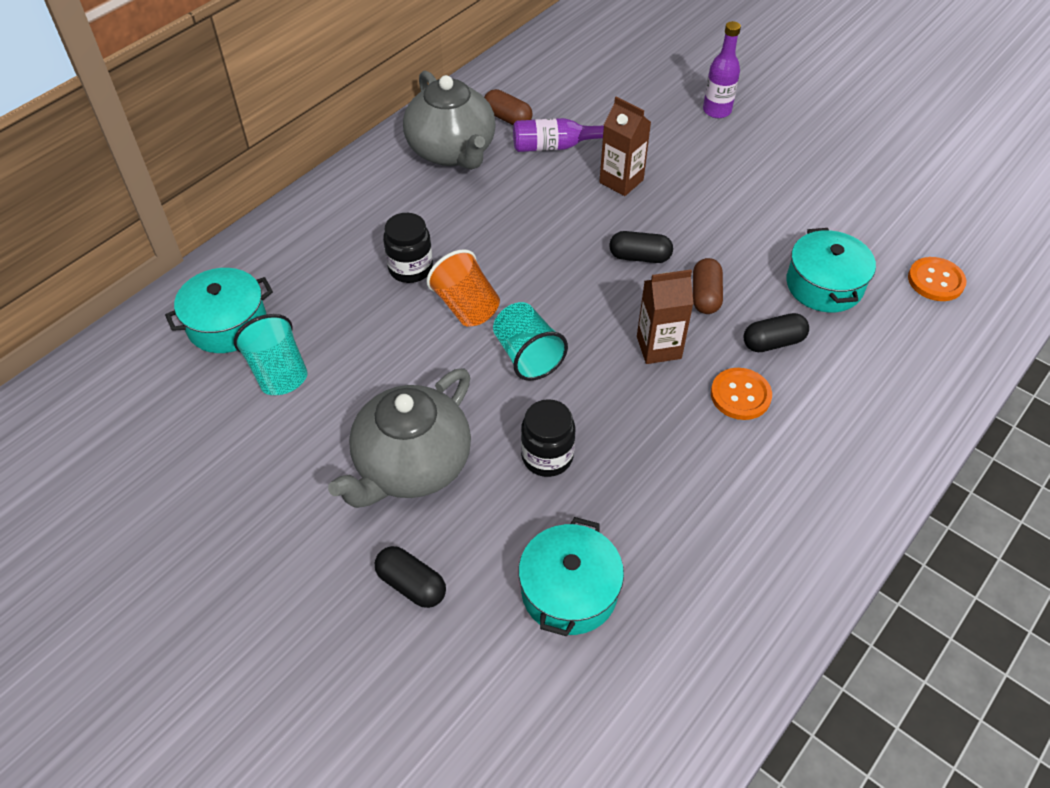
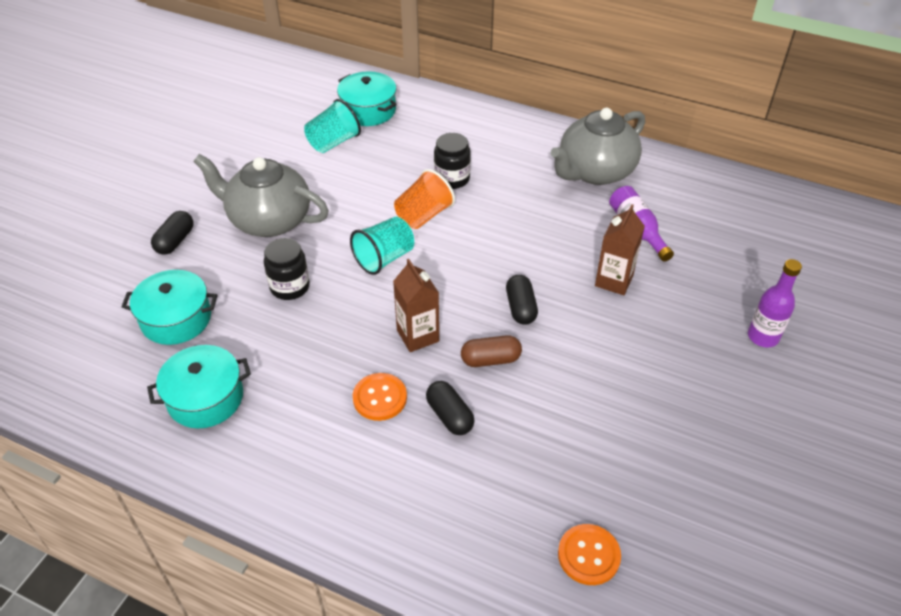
camera: 75 degrees right, 5 degrees down
(507, 118) = (657, 194): brown capsule -> none
(824, 285) = (540, 451): turquoise pot -> turquoise pot (205, 398)

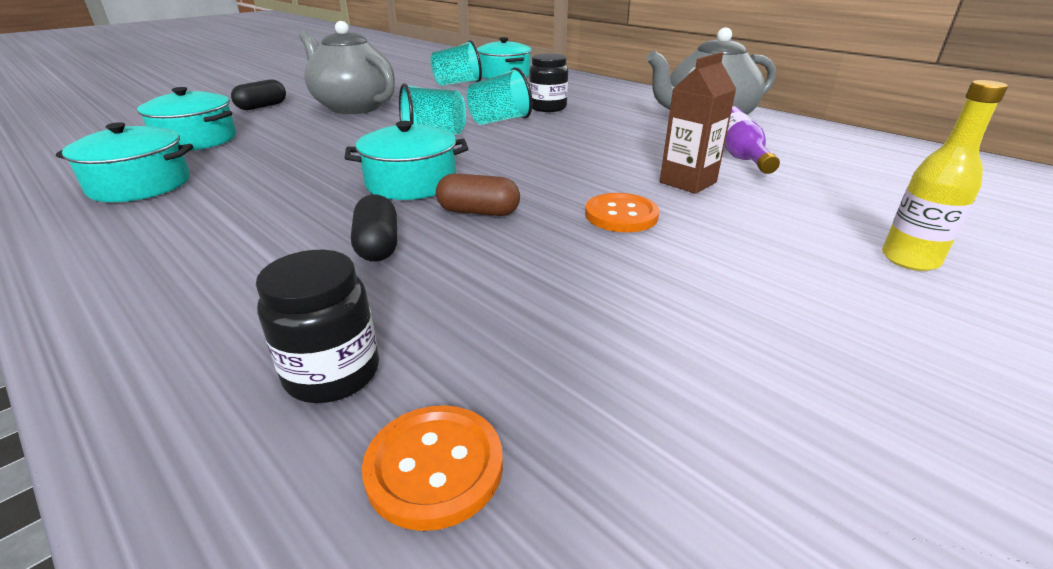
camera: 20 degrees right, 15 degrees down
(290, 287) = (322, 138): black jar -> black jar (332, 373)
(380, 398) = (313, 216): orange button -> orange button (621, 215)
(418, 336) = (411, 183): brown carton -> turquoise pot
(423, 215) = (499, 121): orange cup -> turquoise cup
(521, 308) = (552, 183): black capsule -> none
(763, 337) = (909, 260): purple bottle -> yellow bottle

